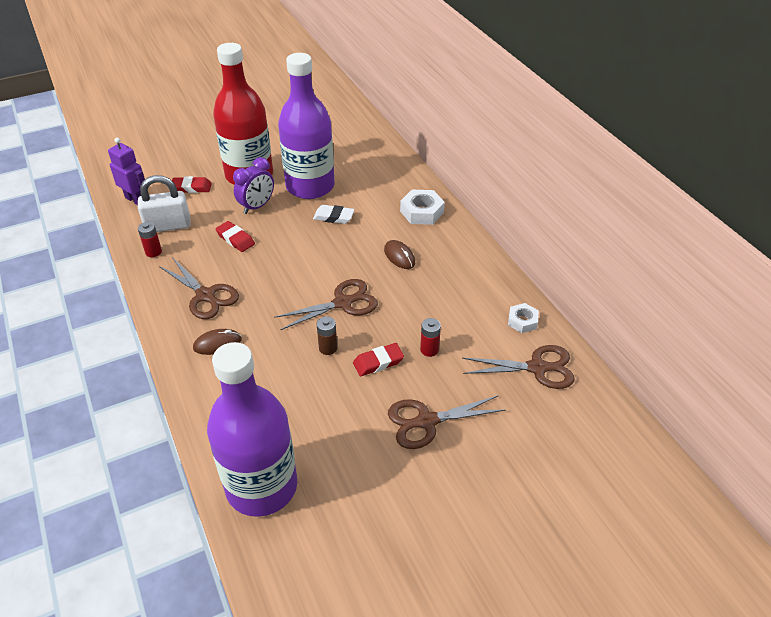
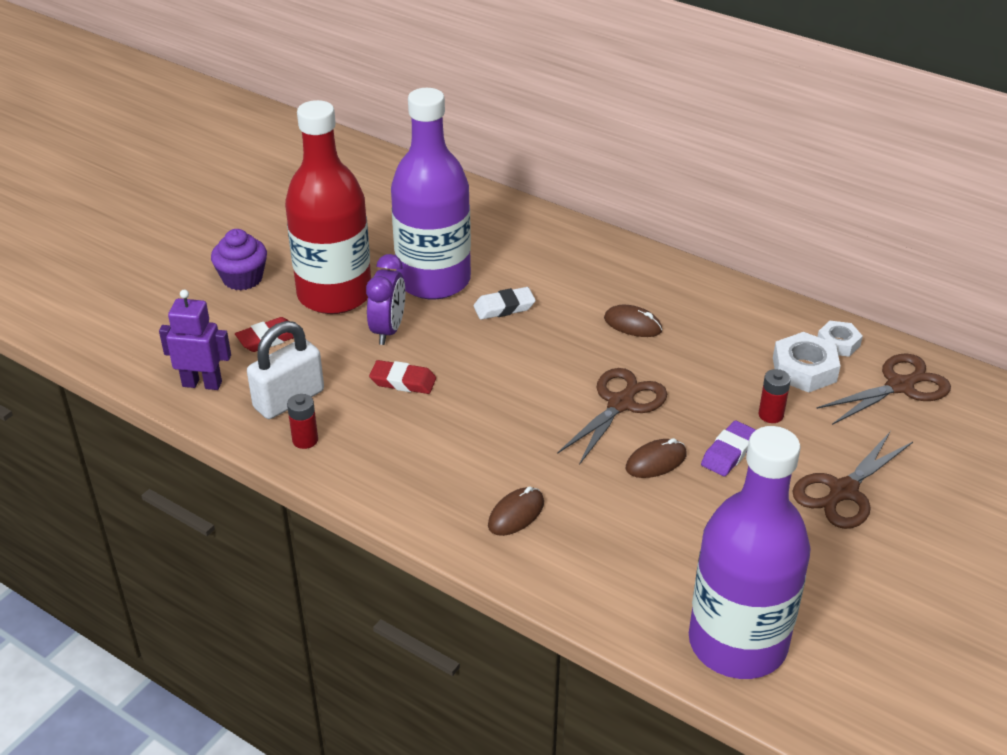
camera: 30 degrees left, 5 degrees down
(206, 296) = (439, 465): brown scissors -> none
(212, 149) = (242, 278): none -> purple cupcake
(328, 348) = (656, 462): brown battery -> brown mouse
(378, 362) = (729, 452): red eraser -> purple eraser
(422, 212) = (607, 262): white nut -> white nut (804, 369)

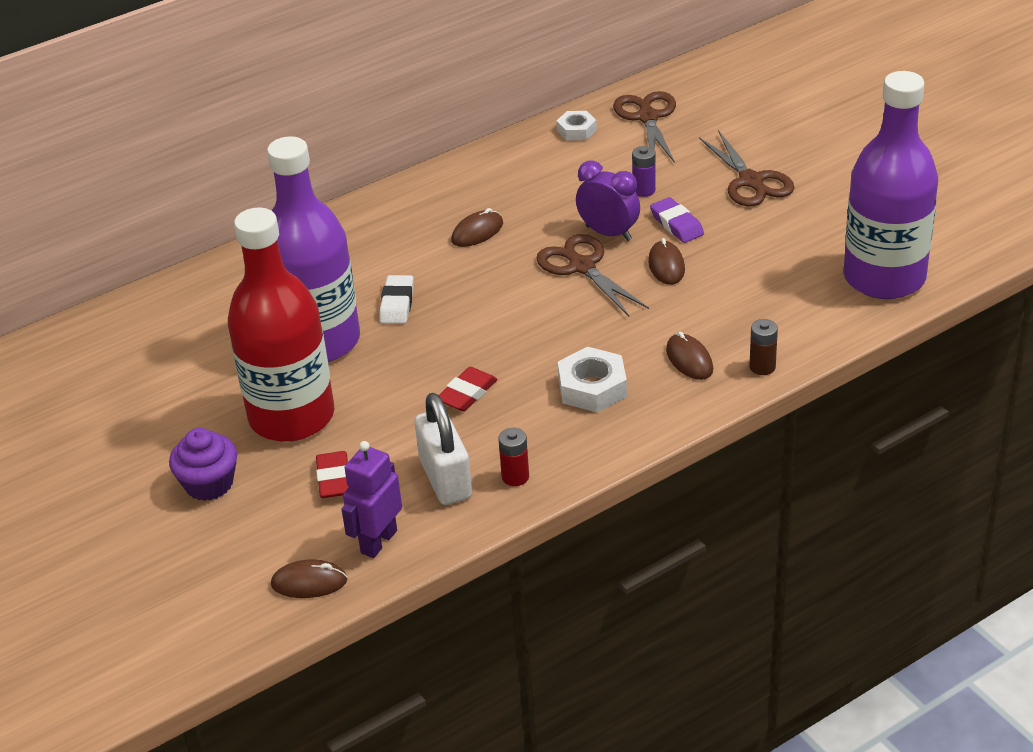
camera: 65 degrees left, 0 degrees up
(147, 361) = (309, 583): none -> brown mouse
(388, 330) = (380, 389): purple clock -> purple clock (608, 233)
(530, 572) = (762, 367): none -> brown battery
(771, 415) = (644, 190): red battery -> purple battery
(804, 369) = (598, 157): white nut -> white nut (592, 387)

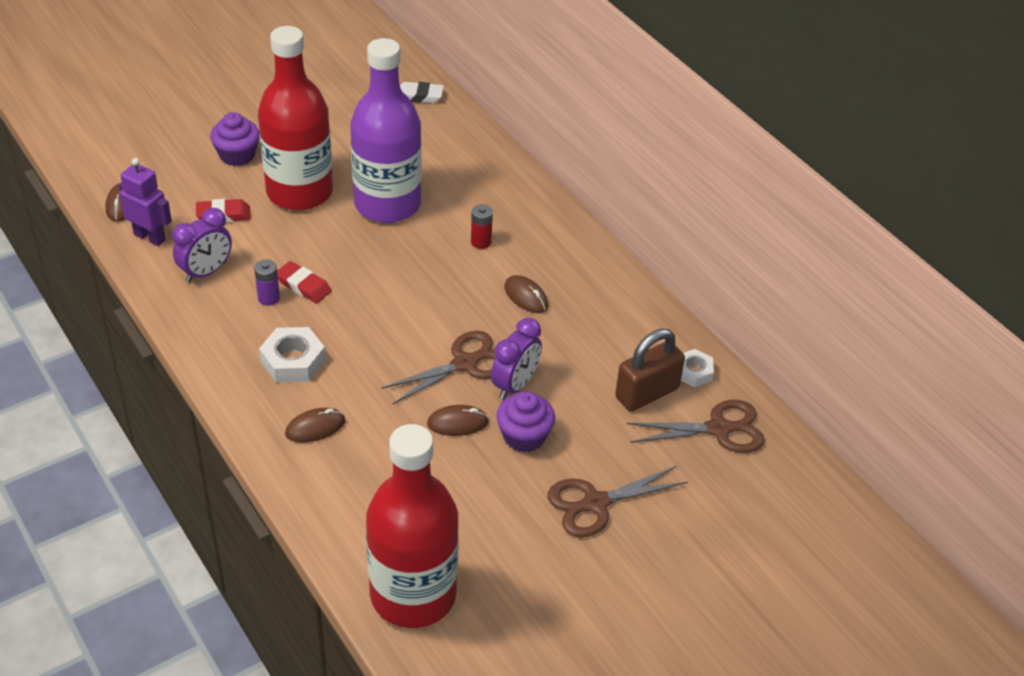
camera: 85 degrees right, 5 degrees up
(397, 304) = (429, 247): white eraser -> white eraser (419, 96)
(445, 479) = (206, 272): white padlock -> purple clock
(515, 477) = (196, 310): red battery -> red battery (481, 242)
(608, 156) = (647, 393): none -> brown padlock
(644, 190) = (584, 416): purple battery -> purple battery (269, 298)
(676, 224) = (524, 436): purple eraser -> purple cupcake
(762, 367) = (294, 478): brown battery -> none
(884, 278) = (413, 595): purple bottle -> red bottle

